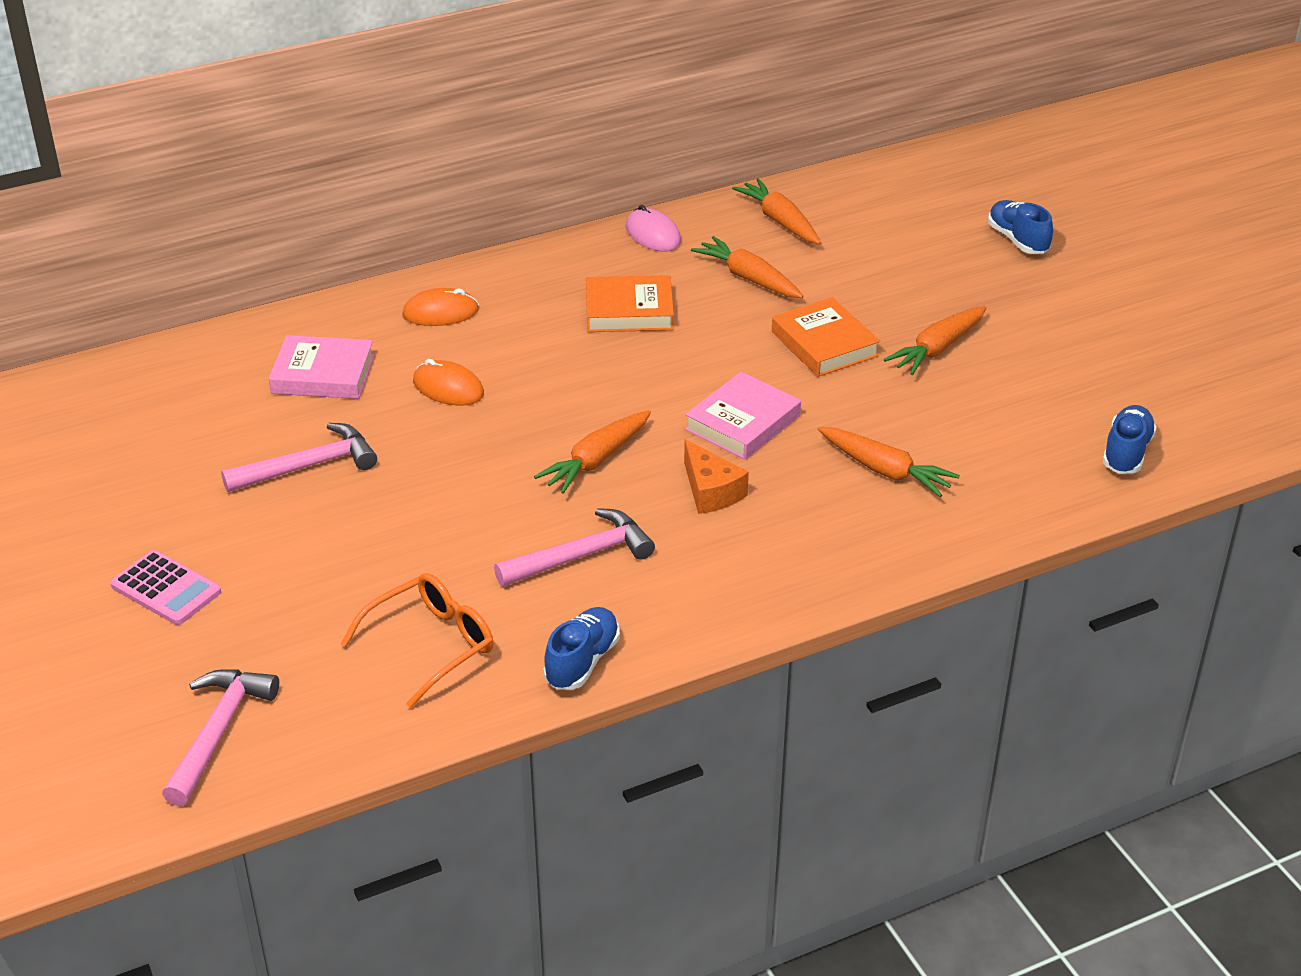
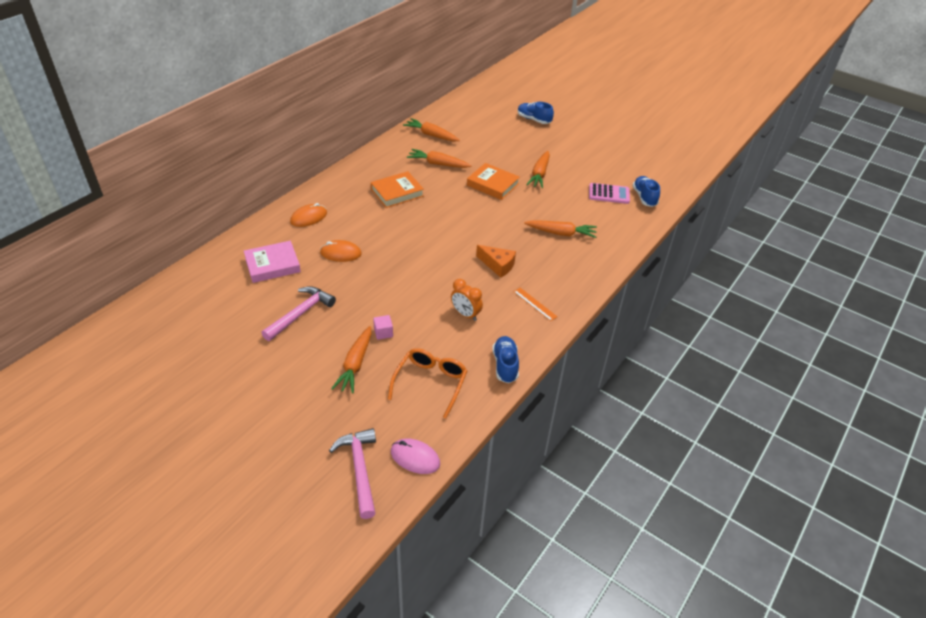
camera: 30 degrees left, 5 degrees up
(166, 589) = (273, 404): pink calculator -> pink calculator (609, 194)
(417, 539) = (383, 333): none -> pink cube
(582, 556) = (465, 314): pink hammer -> orange clock
(596, 460) = (437, 267): orange carrot -> orange carrot (355, 364)
(652, 234) = (380, 155): pink mouse -> pink mouse (415, 458)
(724, 579) = (535, 304): none -> orange ruler
(742, 422) = (486, 230): pink book -> none

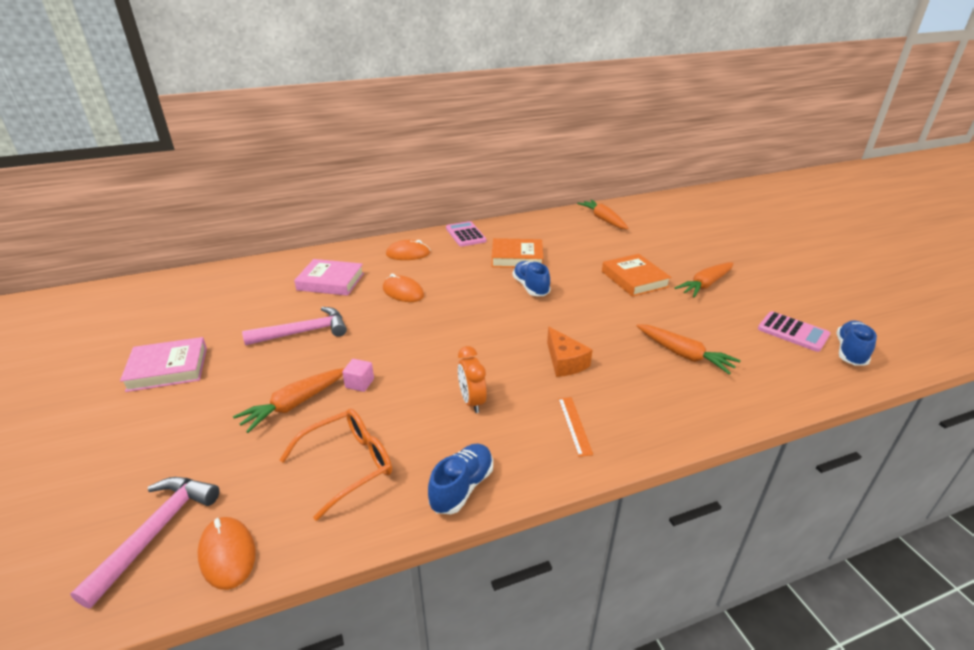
camera: 35 degrees right, 10 degrees down
(229, 382) = (168, 369): none -> pink book
(337, 183) = (465, 235): none -> pink calculator
(415, 458) = (227, 554): pink mouse -> orange mouse
(438, 164) = (587, 245): orange carrot -> none
(533, 120) = (741, 233): blue shoe -> blue shoe (530, 287)

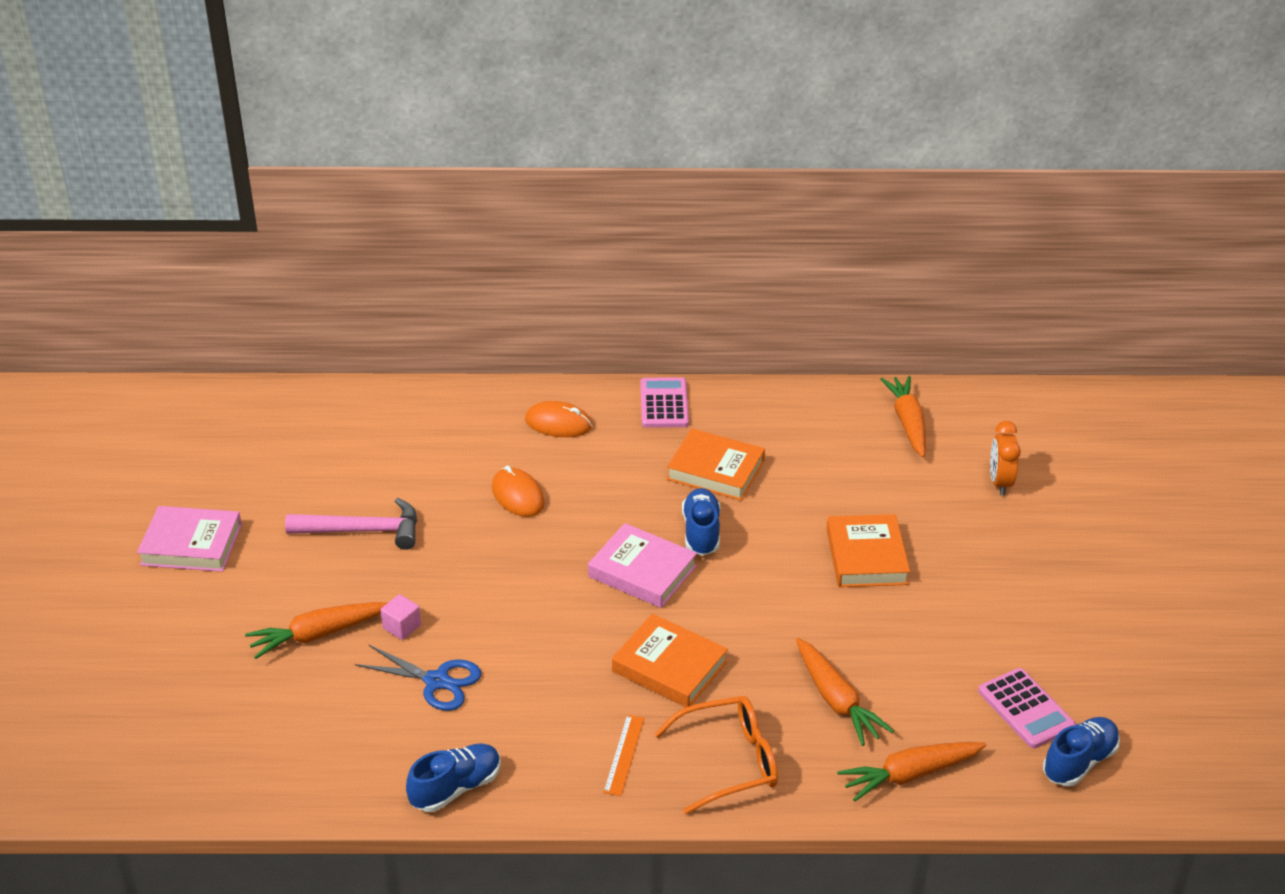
camera: 20 degrees right, 5 degrees up
(156, 532) = (144, 742): pink hammer -> none
(227, 554) = (203, 785): orange mouse -> none
(330, 281) = (428, 451): pink book -> pink book (642, 571)
(348, 465) = (348, 727): orange glasses -> orange glasses (729, 761)
(405, 412) = (437, 681): none -> blue scissors
(472, 401) = (521, 689): orange clock -> orange clock (1000, 483)
(565, 362) = (669, 667): orange cheese -> orange book
(705, 285) = (968, 595): orange carrot -> orange carrot (910, 775)

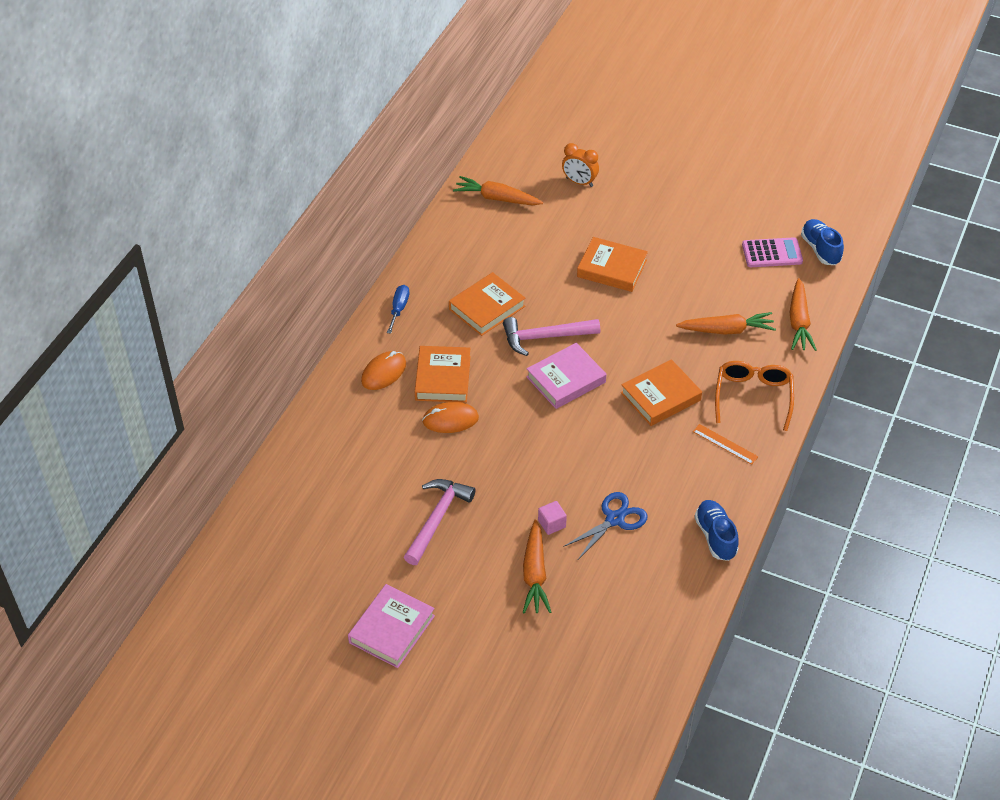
camera: 65 degrees left, 10 degrees up
(579, 470) = (443, 378): none -> orange book
(664, 404) = (399, 309): pink calculator -> blue screwdriver
(701, 532) = (544, 337): blue shoe -> pink hammer

